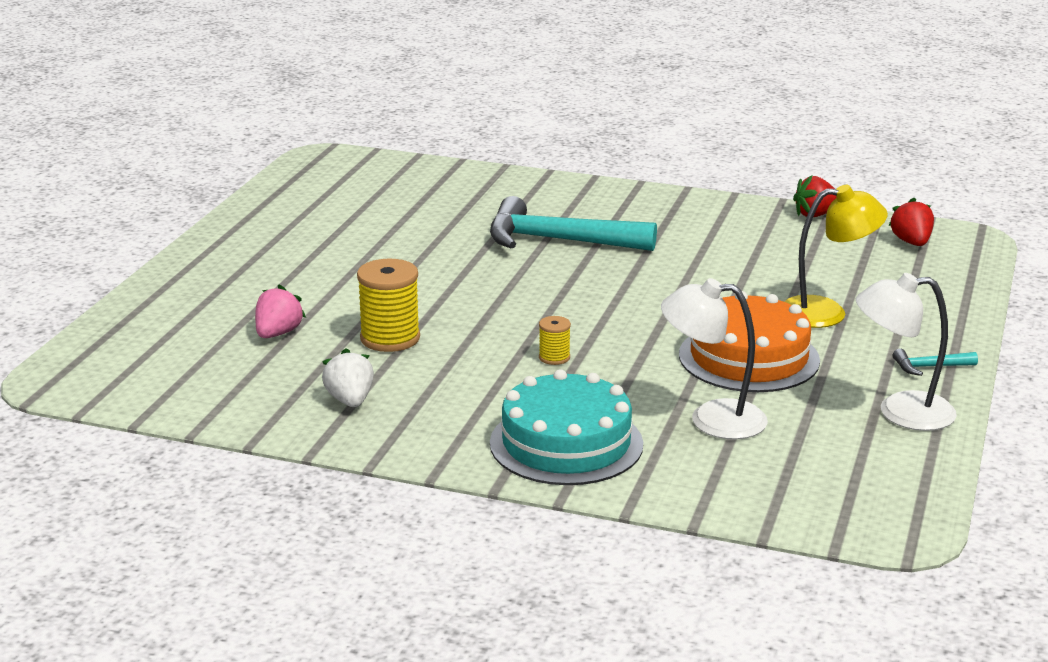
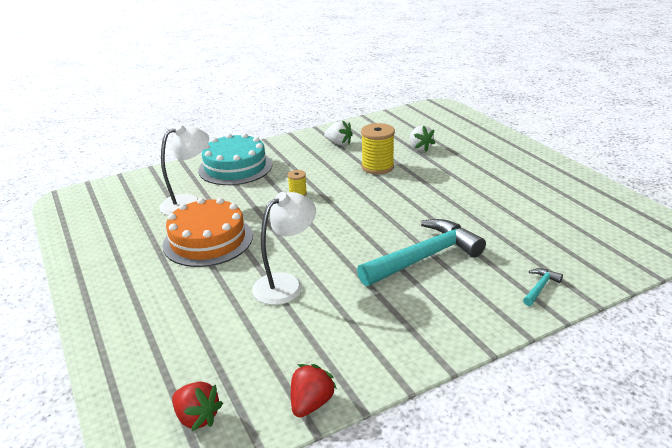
camera: 135 degrees right, 5 degrees up
(278, 333) = (420, 148): pink strawberry -> white strawberry
(826, 312) = (196, 295): yellow lamp -> none
(900, 412) = (98, 250): white lamp -> white lamp (286, 284)
(929, 367) = (99, 287): turquoise hammer -> turquoise hammer (540, 287)

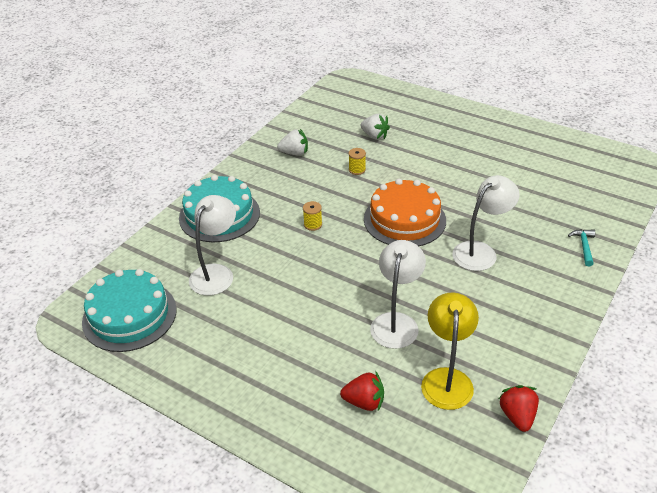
camera: 30 degrees left, 10 degrees up
(101, 210) = (129, 315): none -> turquoise cake
(197, 417) = (447, 470): red strawberry -> red strawberry (364, 402)
(208, 240) = (281, 307): orange cake -> orange cake (404, 219)
(280, 344) = (447, 379): none -> yellow lamp
(377, 167) = (357, 170): yellow spool -> yellow spool, size x0.52
(424, 257) = (480, 251): turquoise hammer -> white lamp

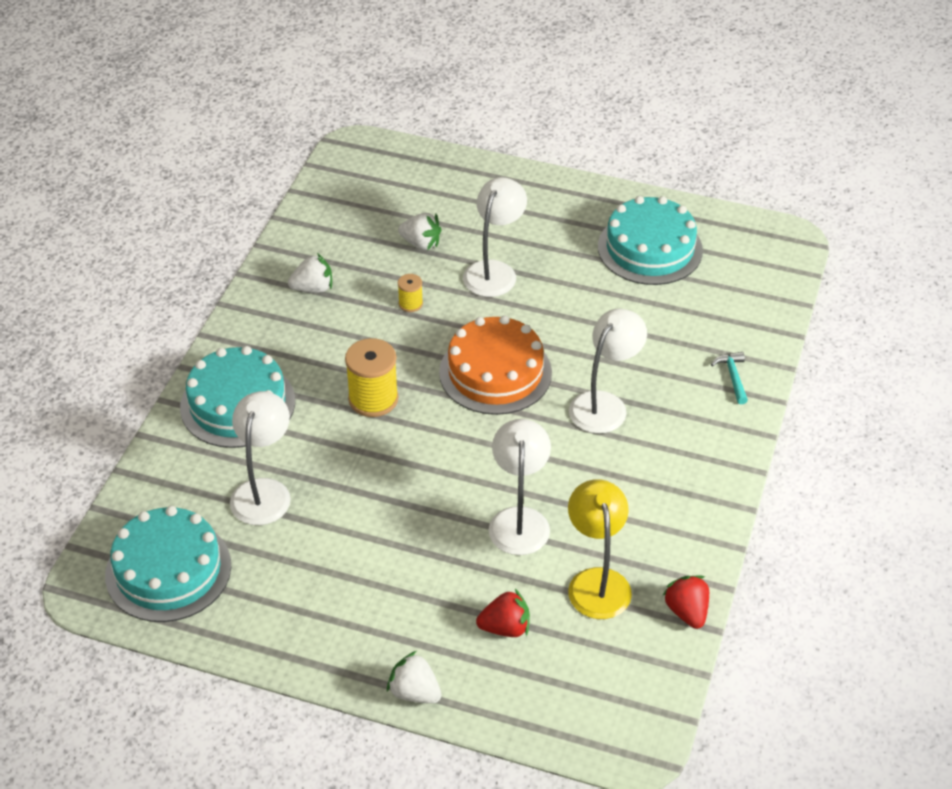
camera: 15 degrees left, 5 degrees up
(277, 440) = (414, 692): none -> white strawberry
(313, 225) = (373, 399): yellow spool -> yellow spool, size x1.94
(420, 157) = (494, 271): none -> white lamp
(534, 157) = (650, 248): none -> turquoise cake

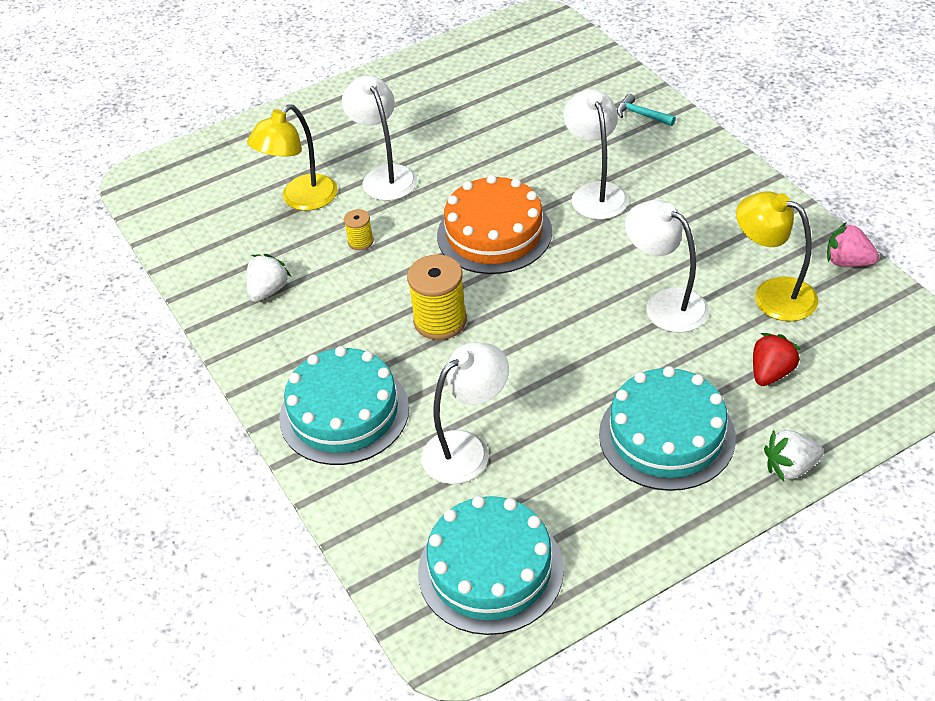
camera: 45 degrees left, 0 degrees up
(264, 491) = (467, 449): white lamp -> white lamp turned 90 degrees clockwise
(421, 243) = (301, 200): white strawberry -> yellow lamp
(650, 248) = (465, 85): turquoise cake -> turquoise cake (666, 435)
(687, 611) = (847, 262): red strawberry -> pink strawberry

